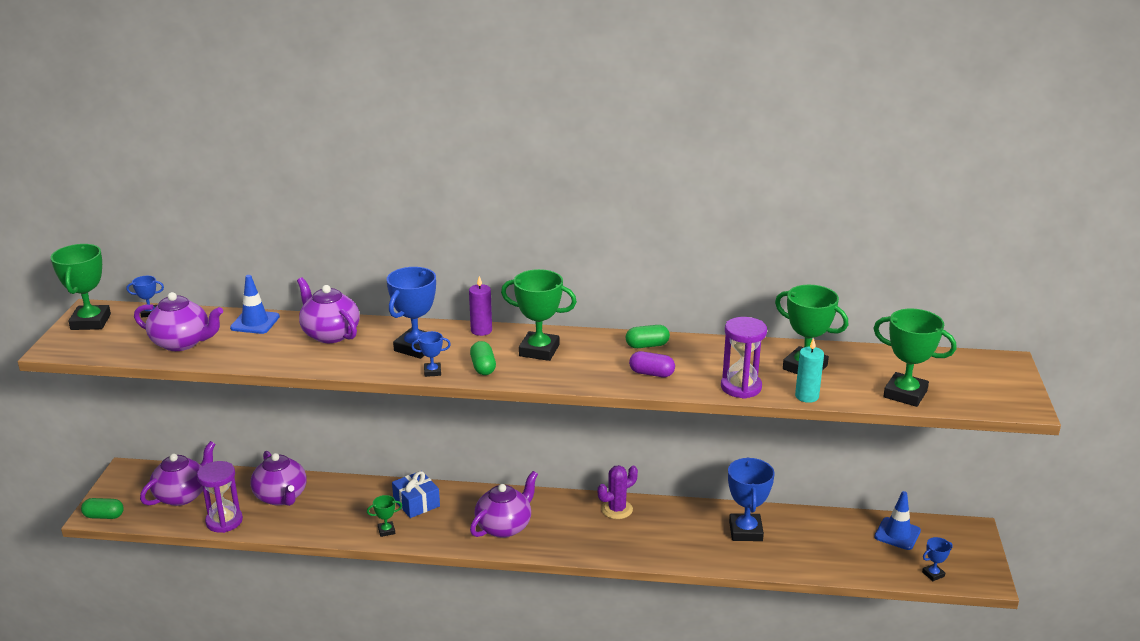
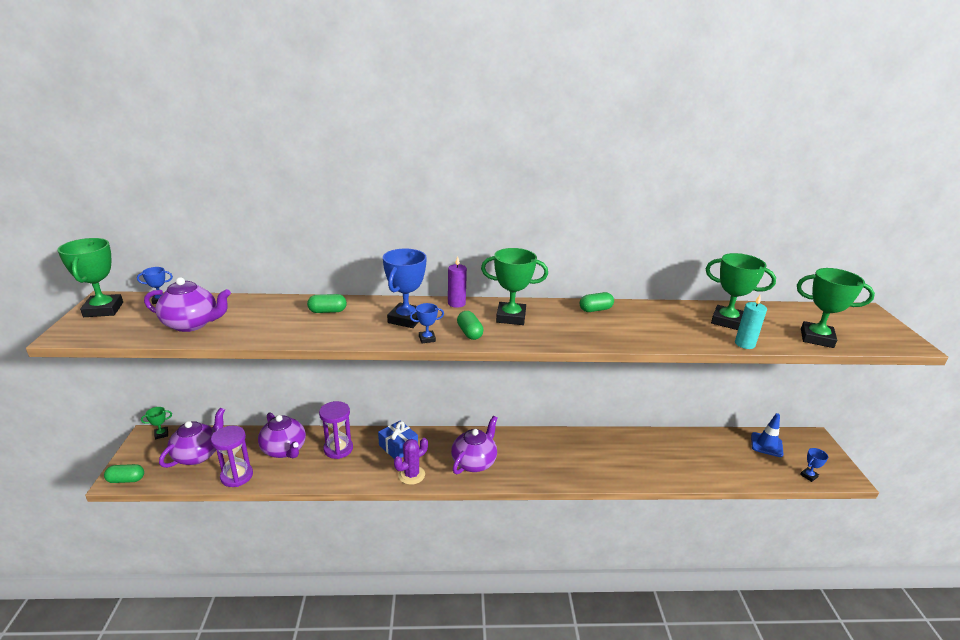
camera: 10 degrees left, 0 degrees up
(255, 322) = (258, 304): blue traffic cone -> none
(330, 334) = (327, 311): purple teapot -> green capsule
(386, 531) = (378, 473): green trophy -> green trophy (161, 434)
(617, 509) = (556, 441): purple cactus -> purple cactus (411, 475)
(651, 373) = (611, 331): purple capsule -> none
(741, 387) = (689, 339): purple hourglass -> purple hourglass (338, 449)
(745, 531) = (659, 451): blue trophy -> none

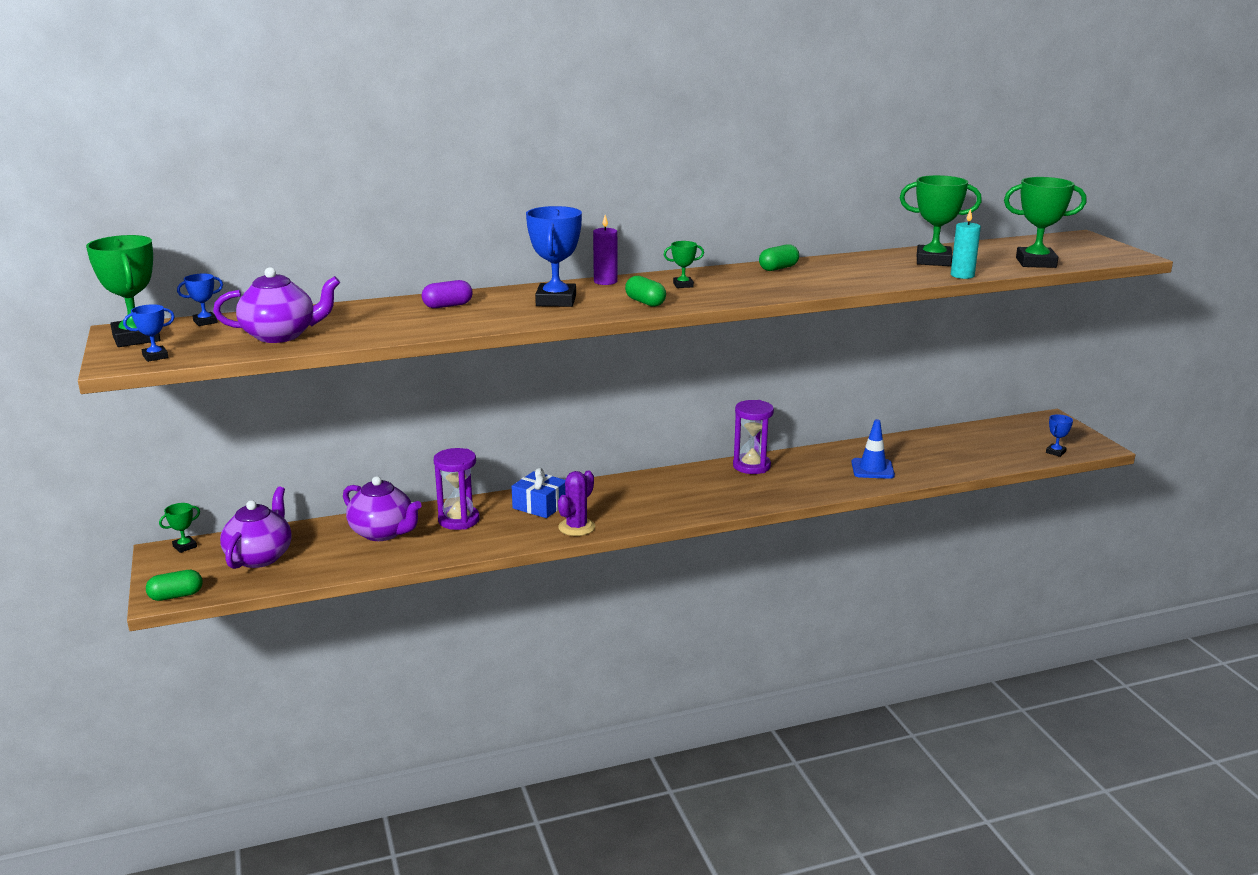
camera: 15 degrees left, 5 degrees down
(237, 476) = (336, 566): purple hourglass -> purple hourglass (751, 466)
(327, 311) = (448, 306): green capsule -> purple capsule
(427, 339) = (598, 312): blue trophy -> blue trophy (155, 356)
(474, 462) = (651, 503): purple teapot -> none
(511, 317) = (683, 285): green trophy -> green trophy, size x0.49
(766, 445) = (998, 433): blue traffic cone -> blue traffic cone (872, 469)

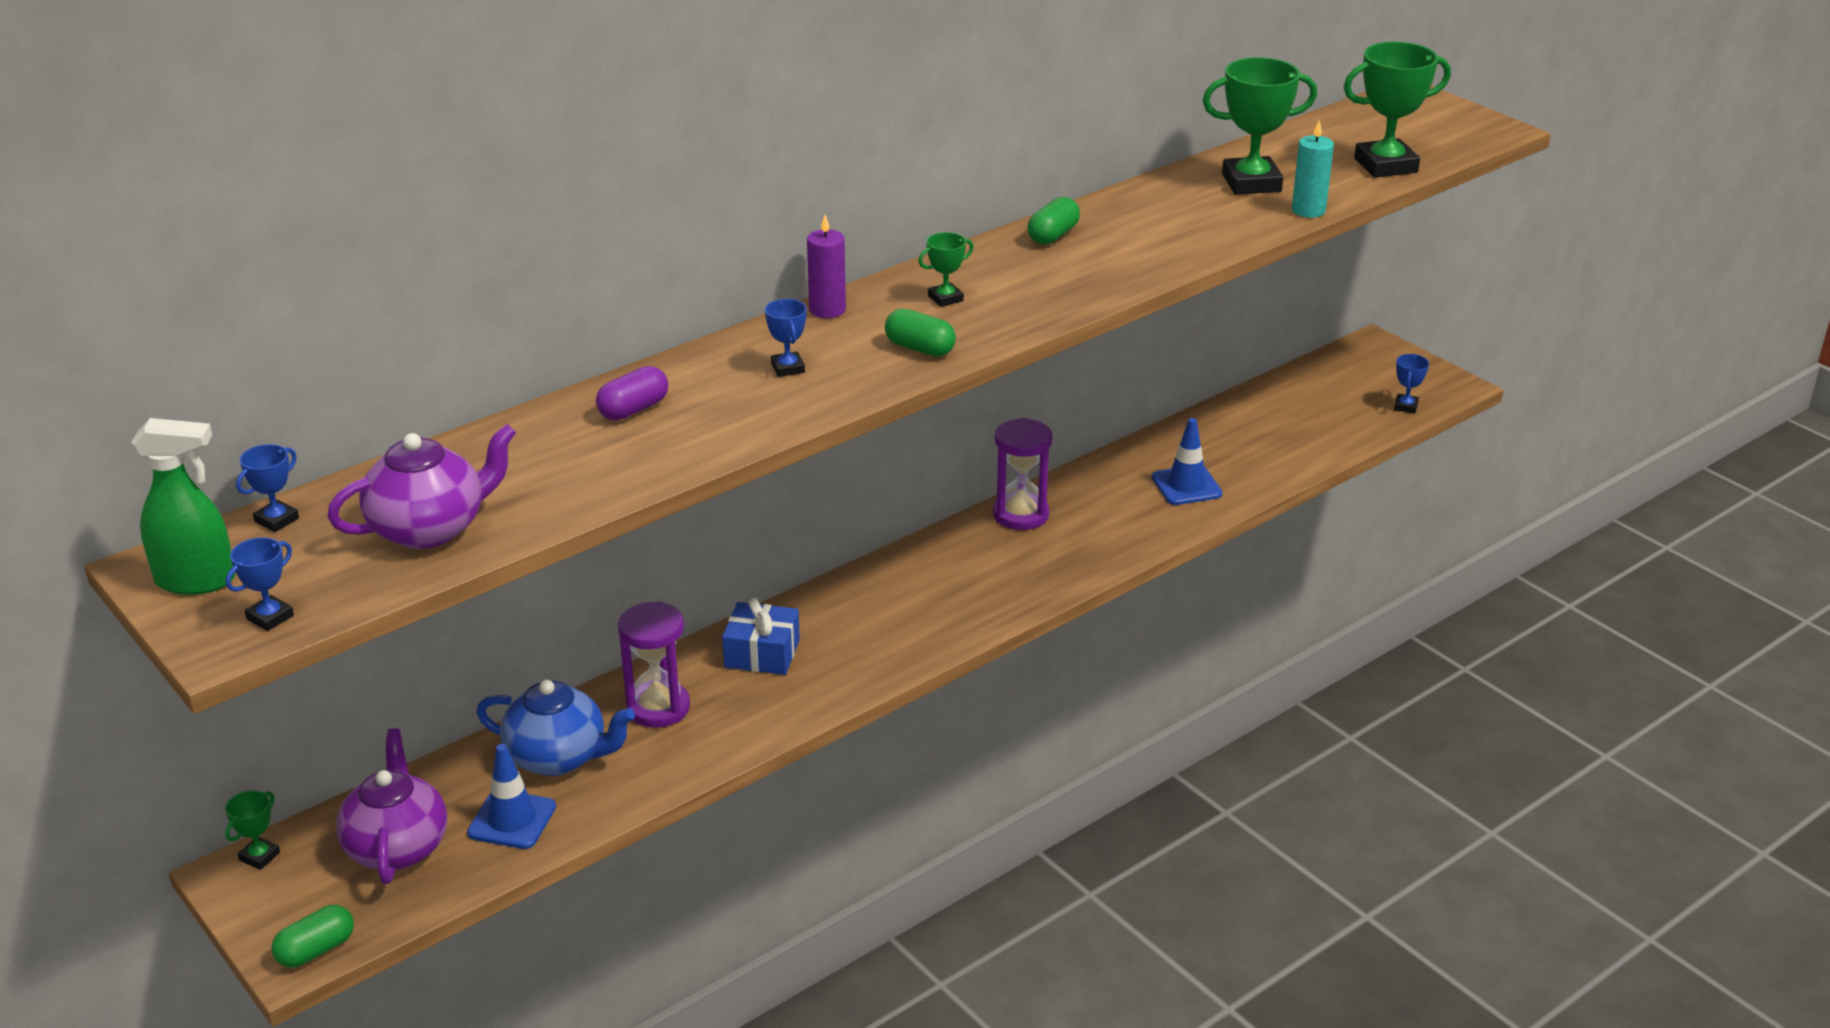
camera: 20 degrees left, 10 degrees up
(136, 338) = (196, 581): green trophy -> green spray bottle
(333, 557) = (512, 820): none -> blue traffic cone
(383, 533) = (558, 757): purple teapot -> blue teapot
(556, 301) = (788, 368): blue trophy -> blue trophy, size x0.49
(576, 527) = (839, 682): purple cactus -> none

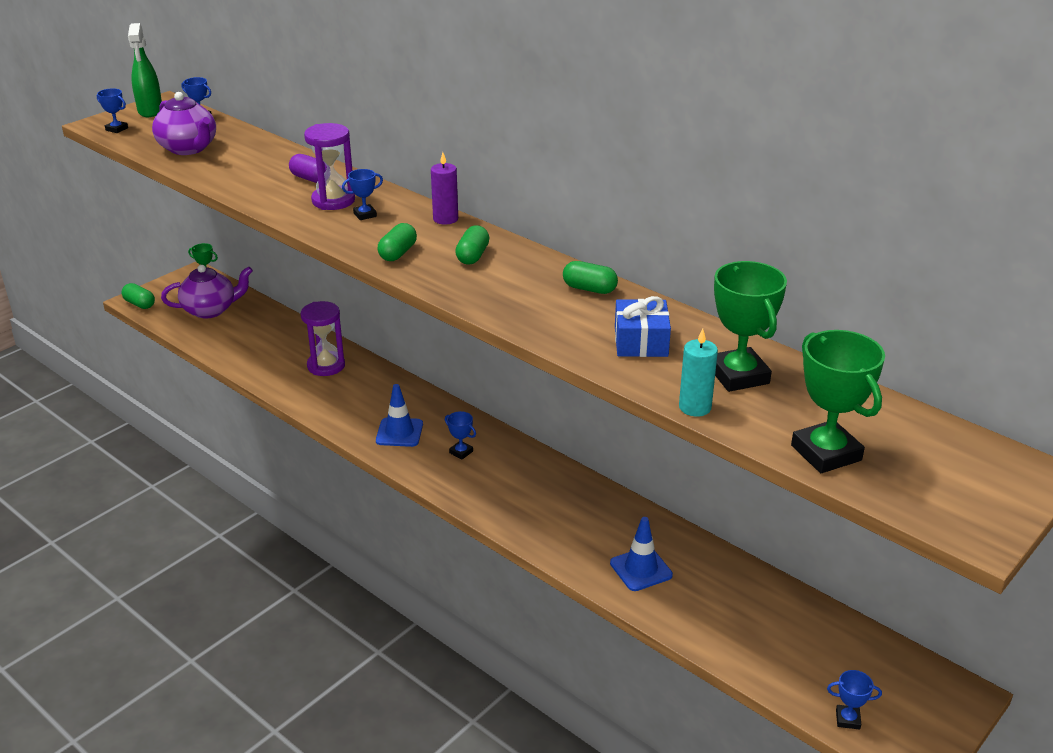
camera: 80 degrees right, 0 degrees up
(512, 820) = (229, 337): blue traffic cone -> blue traffic cone (399, 432)
(558, 757) = (280, 342): blue teapot -> none
(762, 653) = (382, 394): blue gift -> blue gift (641, 342)
(931, 592) = (461, 452): none -> blue trophy
(945, 298) = (472, 256): green trophy -> green capsule
(1020, 515) = (569, 483): purple hourglass -> purple hourglass (333, 201)

